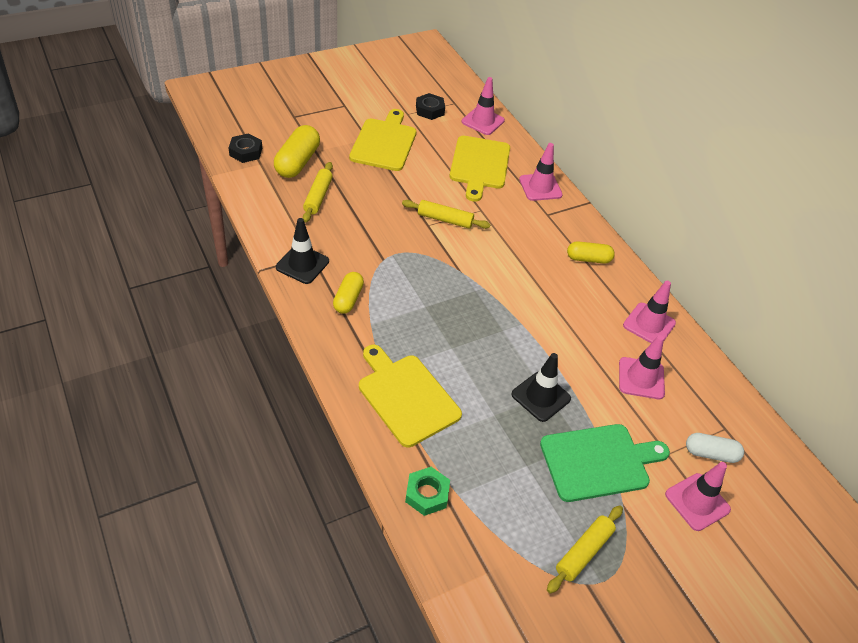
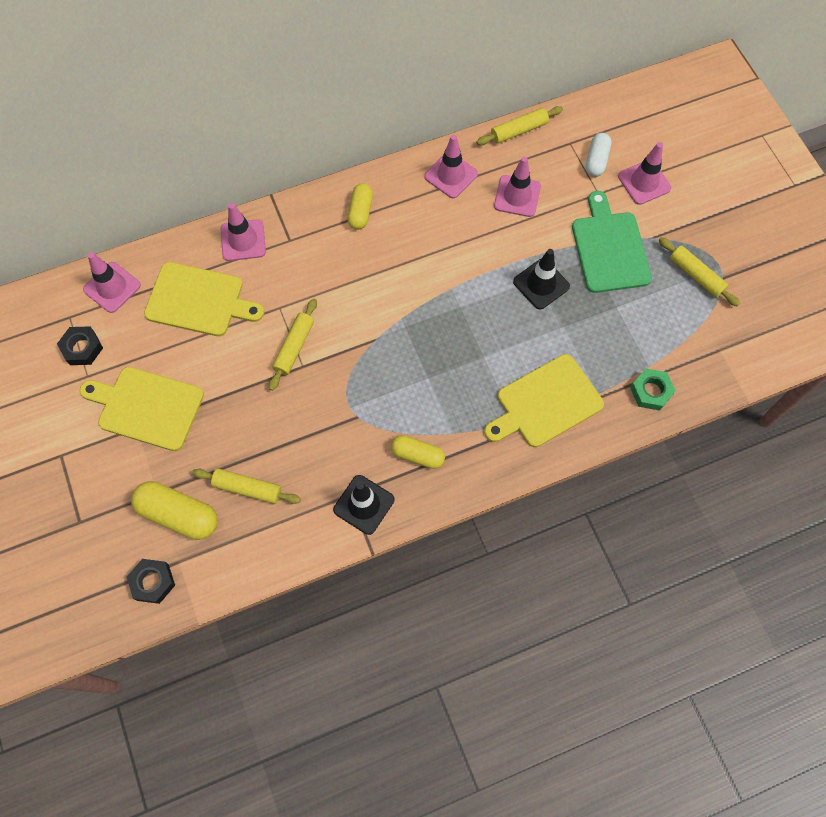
camera: 80 degrees left, 20 degrees up
(723, 381) = (519, 130): none -> yellow rolling pin

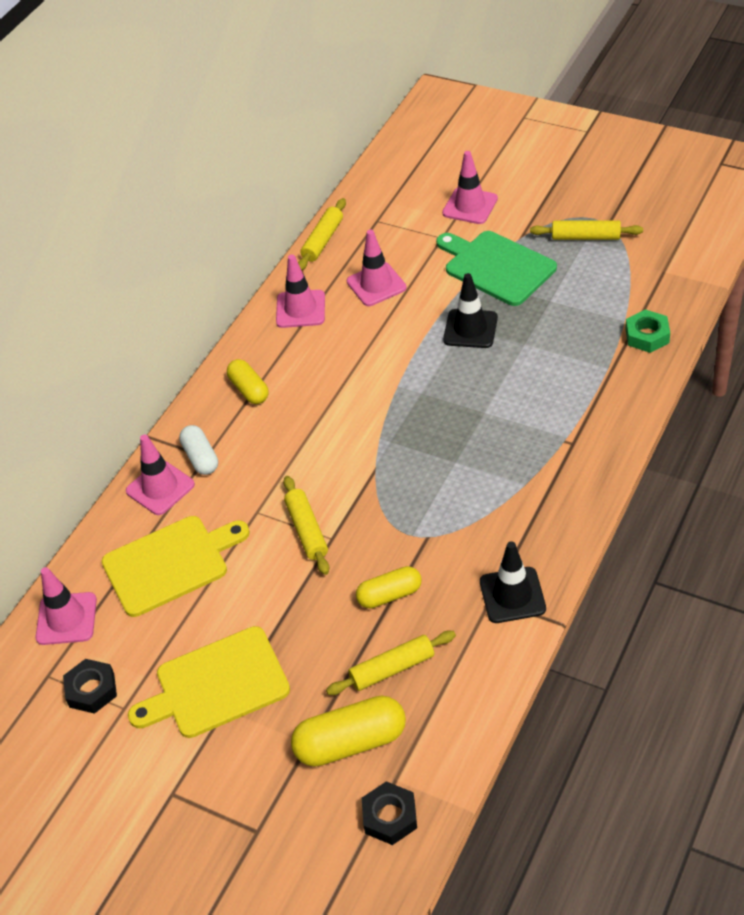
camera: 35 degrees left, 20 degrees down
(417, 455) = (514, 523): yellow capsule -> yellow capsule (389, 595)
(545, 403) = (575, 405): yellow cutting board -> none
(596, 160) = (413, 217): white capsule -> white capsule (200, 458)

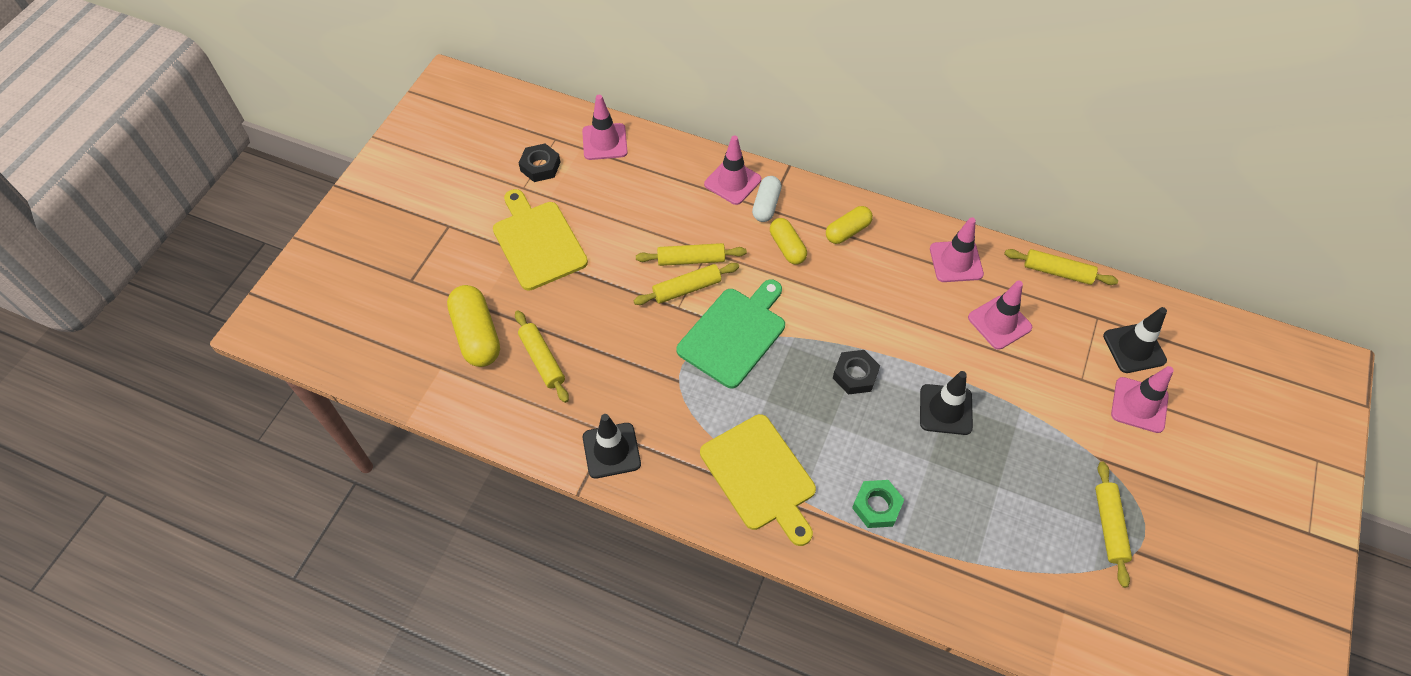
camera: 80 degrees right, 10 degrees up
(170, 563) = (654, 198): yellow cutting board -> yellow cutting board (760, 476)
(200, 458) = (766, 205): white capsule -> white capsule turned 45 degrees counterclockwise
(267, 526) = (691, 259): none -> yellow rolling pin
(389, 595) = (616, 354): yellow capsule -> yellow capsule (787, 247)
(390, 817) = (409, 365): black nut -> black nut (855, 375)
(411, 202) = (1134, 348): none -> black traffic cone
(496, 267) = (1043, 433): green cutting board -> green cutting board (734, 334)
(647, 335) = (955, 586): green nut -> green nut (877, 506)

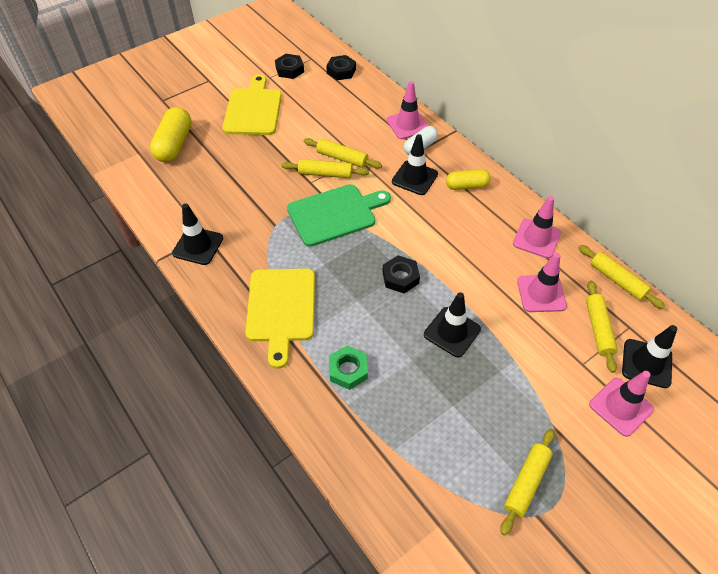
camera: 30 degrees right, 5 degrees down
(542, 360) = (200, 175): yellow rolling pin -> yellow rolling pin (598, 329)
(604, 142) = (341, 71): pink traffic cone -> black nut
(787, 247) = (414, 178): yellow capsule -> black traffic cone

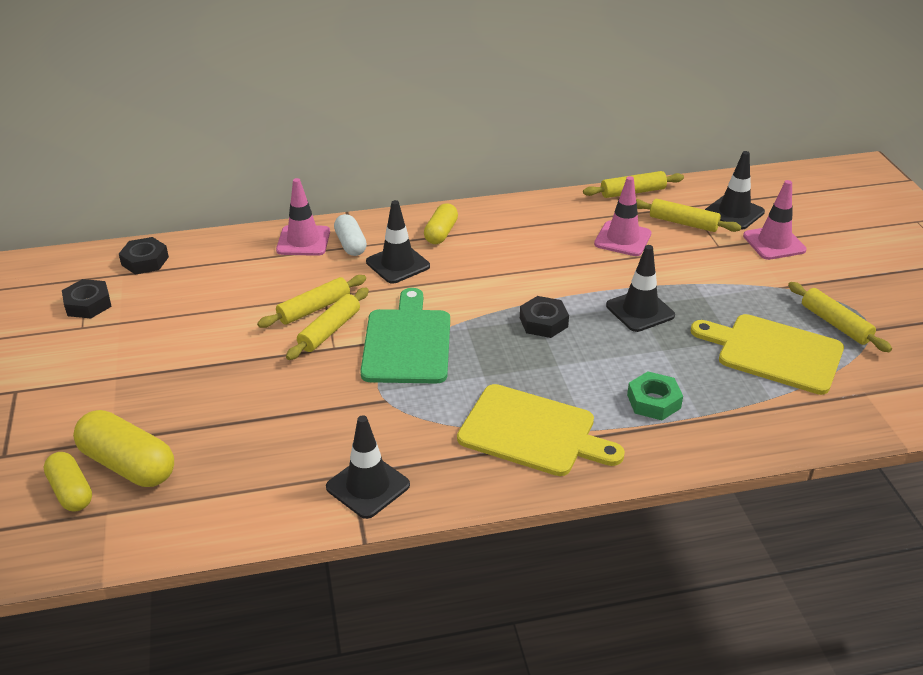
camera: 65 degrees left, 15 degrees down
(147, 134) = (71, 491): none -> yellow capsule
(253, 109) = (136, 361): yellow cutting board -> yellow cutting board (774, 353)
(536, 238) = (550, 216): pink traffic cone -> none

